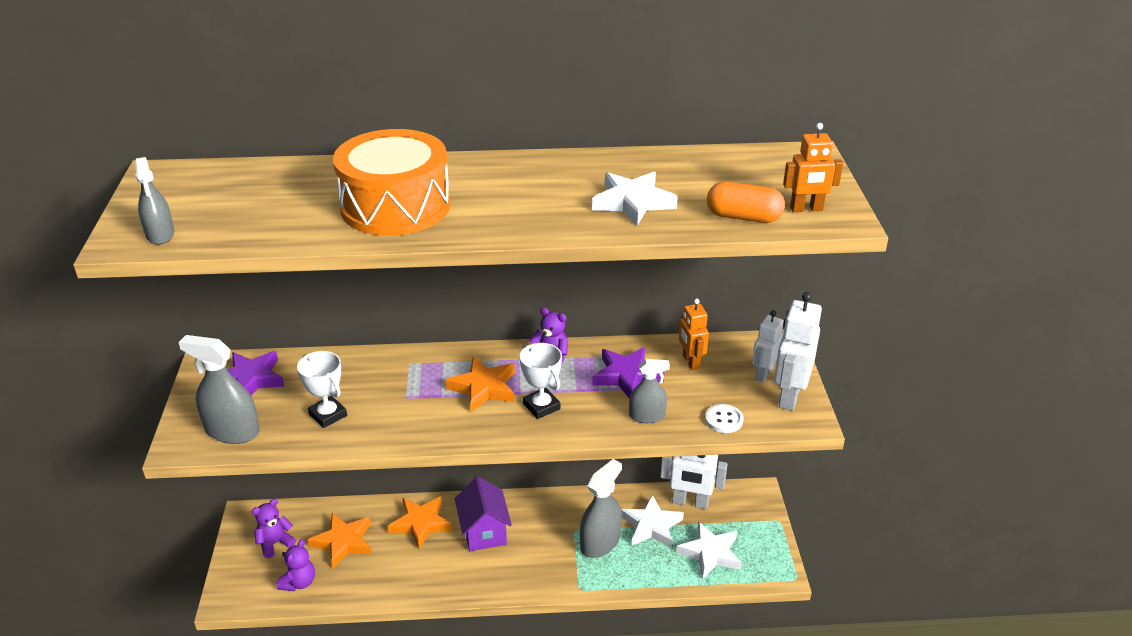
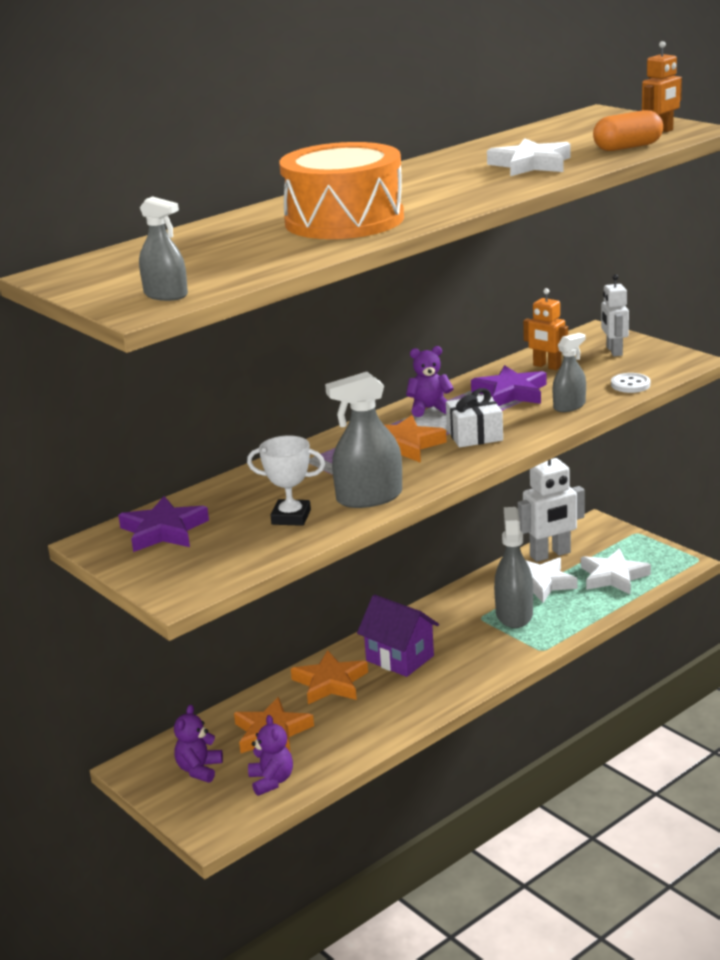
camera: 35 degrees left, 10 degrees down
(232, 431) = (214, 565): grey spray bottle -> grey spray bottle (369, 497)
(541, 406) = (474, 435): white trophy -> white gift
(789, 396) = (654, 355): white robot -> none

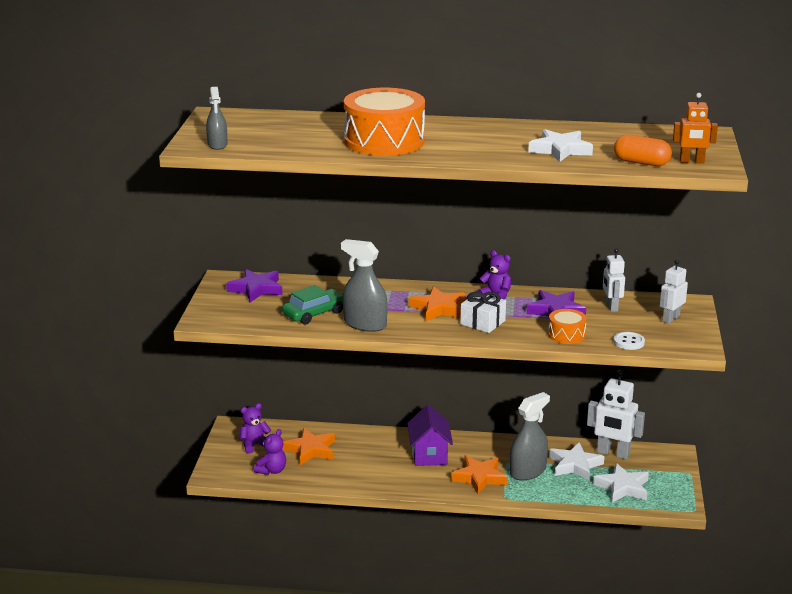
camera: 45 degrees right, 0 degrees up
(291, 517) = (314, 313): white trophy -> green car
(330, 683) = (376, 445): orange star -> orange star (479, 477)
(546, 366) = (611, 307): orange robot -> white robot
(569, 406) = (566, 335): grey spray bottle -> orange drum

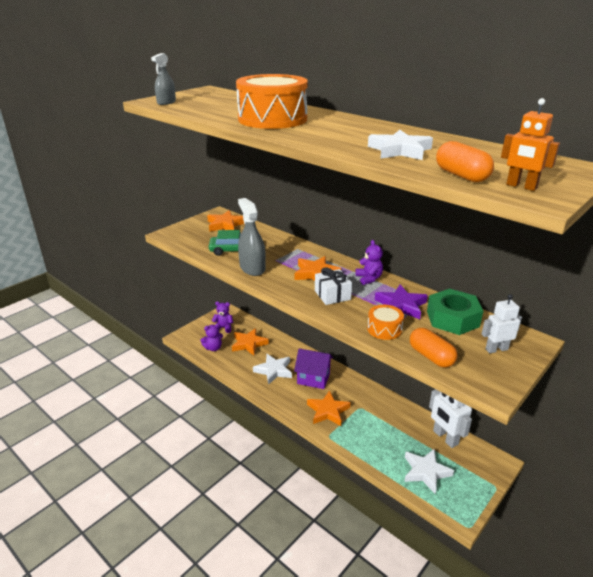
camera: 35 degrees right, 5 degrees up
(256, 289) = (225, 225): purple star -> orange star
(429, 455) = (313, 378): purple house -> purple house turned 75 degrees clockwise
(528, 471) = (366, 422): grey spray bottle -> none
(575, 465) = (406, 433): white star -> white star (273, 370)
(611, 307) = (452, 319): white robot -> green nut
(629, 342) = (431, 356): white button -> orange capsule

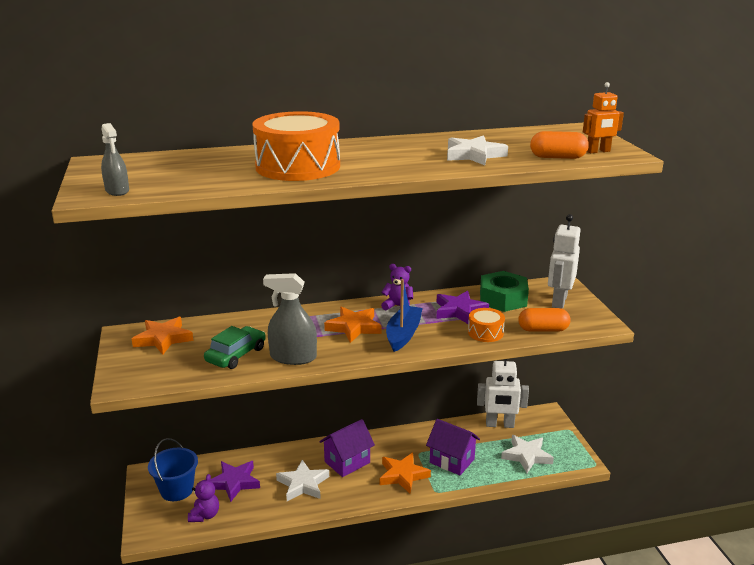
camera: 55 degrees left, 5 degrees down
(223, 328) = (177, 490): purple teddy bear -> blue bucket
(249, 344) = (234, 482): orange star -> purple star
(332, 295) = (403, 334): white gift -> blue boat
(370, 429) = (452, 461): none -> purple house
(496, 349) = (559, 301): white robot -> white robot, size x1.57

